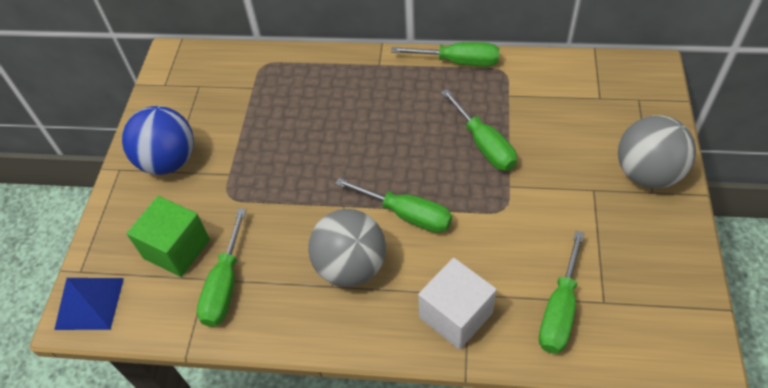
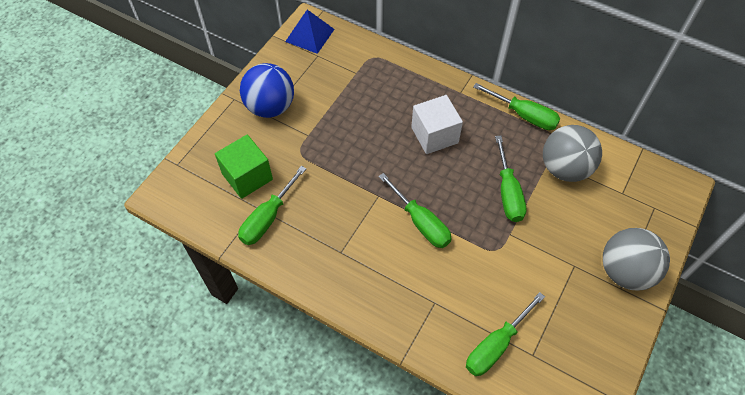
camera: 20 degrees right, 5 degrees up
(89, 303) = (173, 190): blue pyramid -> blue pyramid (310, 35)
(351, 266) = (361, 243): grey ball -> grey ball (564, 168)
(456, 315) = (418, 314): white cube -> white cube (434, 135)

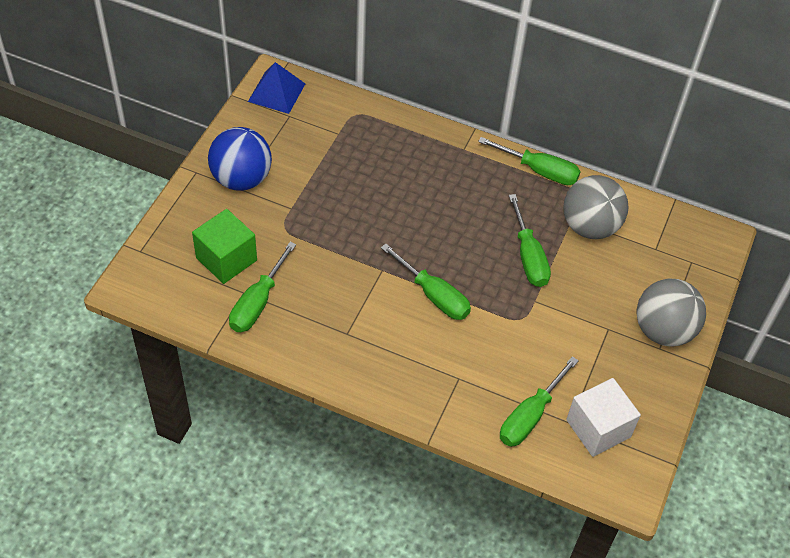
camera: 10 degrees left, 5 degrees down
(434, 135) = (439, 199): white cube -> white cube (598, 428)

